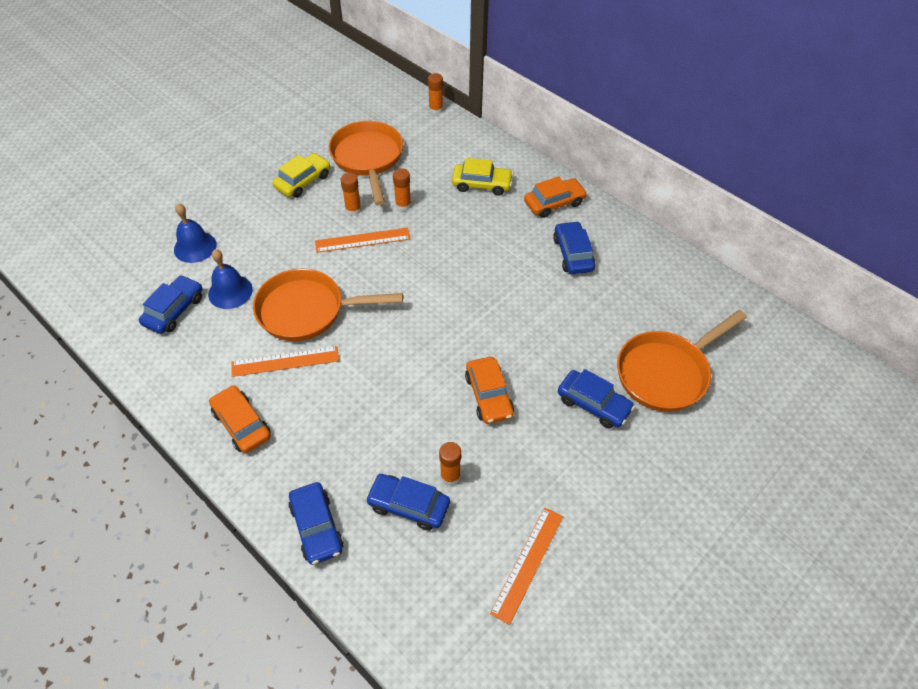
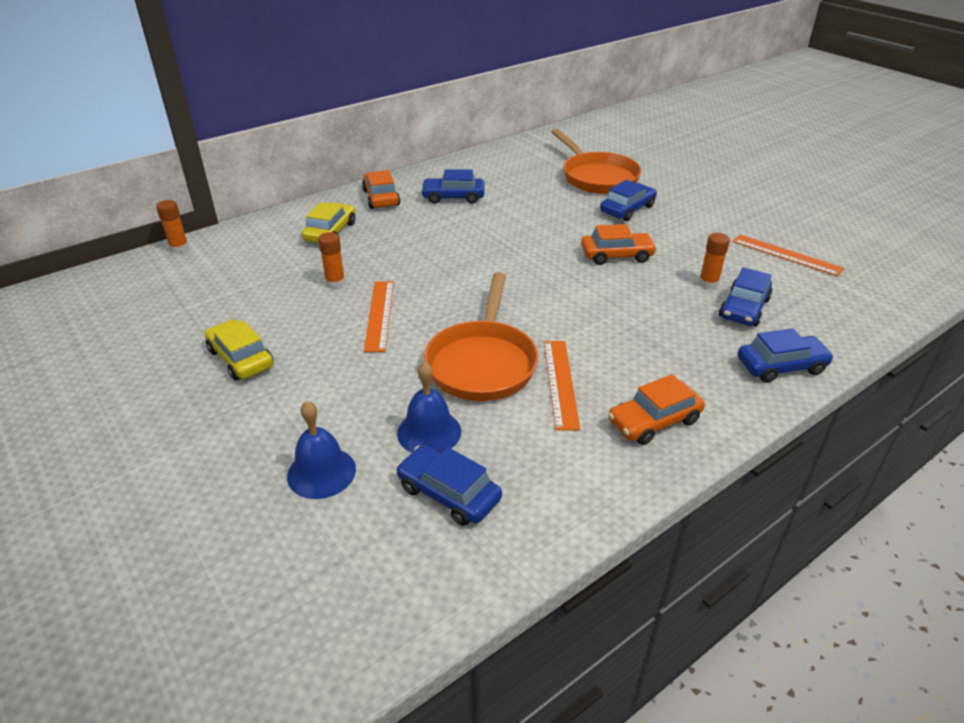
camera: 80 degrees left, 15 degrees down
(353, 210) = (322, 319): orange glue stick -> none
(368, 158) = (233, 302): orange pan -> none

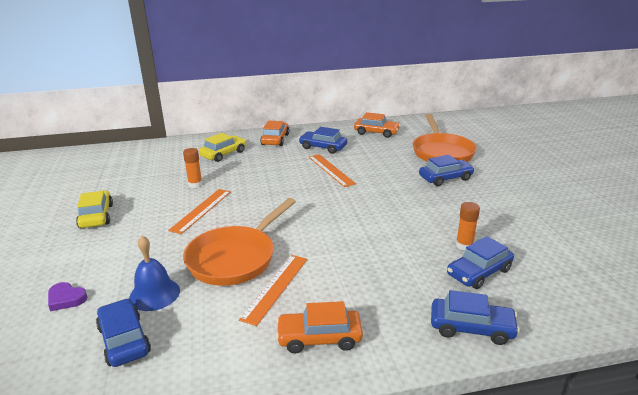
camera: 25 degrees right, 10 degrees down
(179, 248) = (131, 146): orange glue stick -> none
(321, 472) = (66, 299): blue bell -> purple heart
(616, 255) = (406, 208): orange car -> orange car (376, 132)
(786, 255) = (558, 239): orange ruler -> orange ruler (331, 170)

